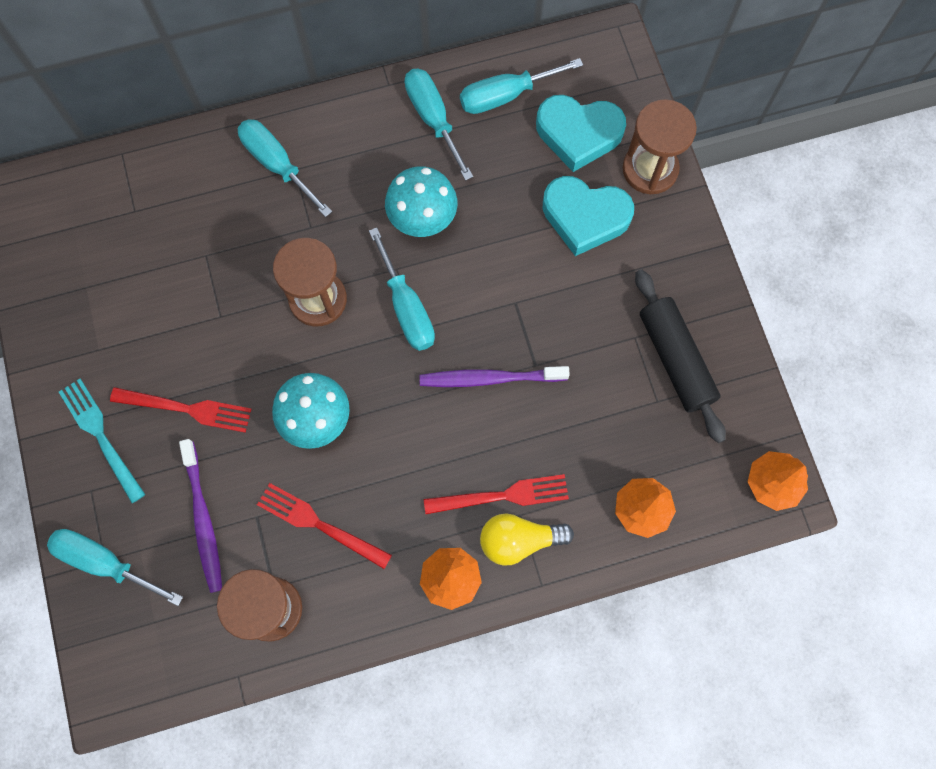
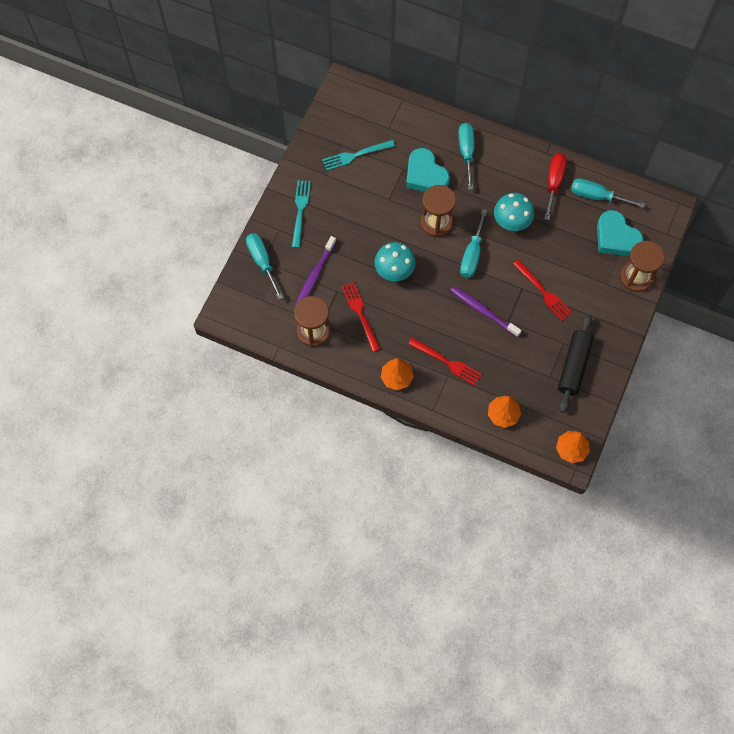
camera: 40 degrees right, 5 degrees down
(118, 287) = (356, 155): none -> turquoise fork
(186, 409) = (344, 226): red fork -> red fork (543, 292)
(433, 119) = (554, 182): turquoise screwdriver -> red screwdriver
(519, 540) = (438, 385): yellow light bulb -> none
(585, 217) = (586, 275): turquoise heart -> turquoise heart (425, 175)

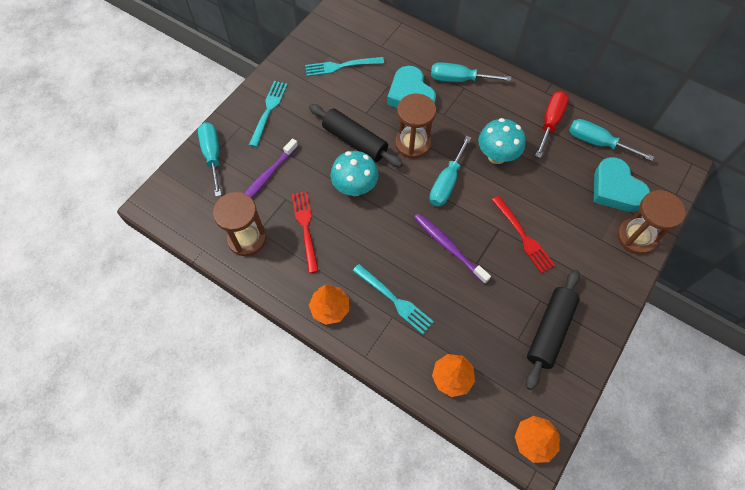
camera: 10 degrees right, 5 degrees down
(385, 228) = (355, 141): none -> black rolling pin
(447, 362) = (394, 300): red fork -> turquoise fork
(466, 152) = (459, 79): turquoise screwdriver -> turquoise screwdriver turned 90 degrees counterclockwise

